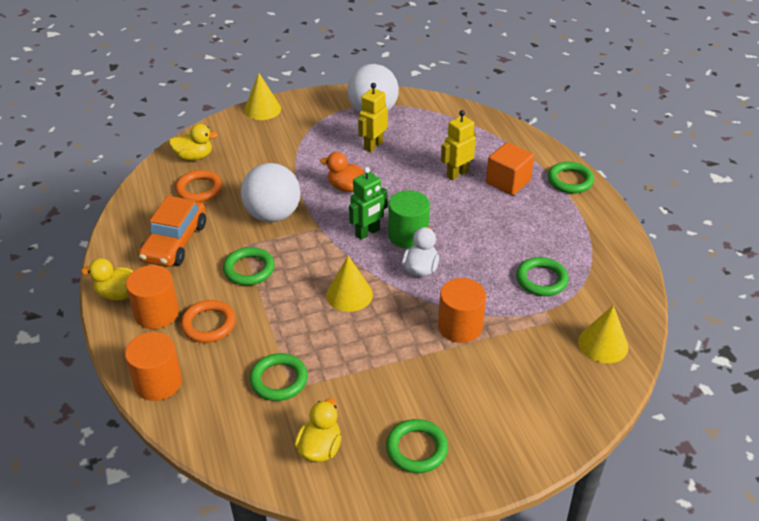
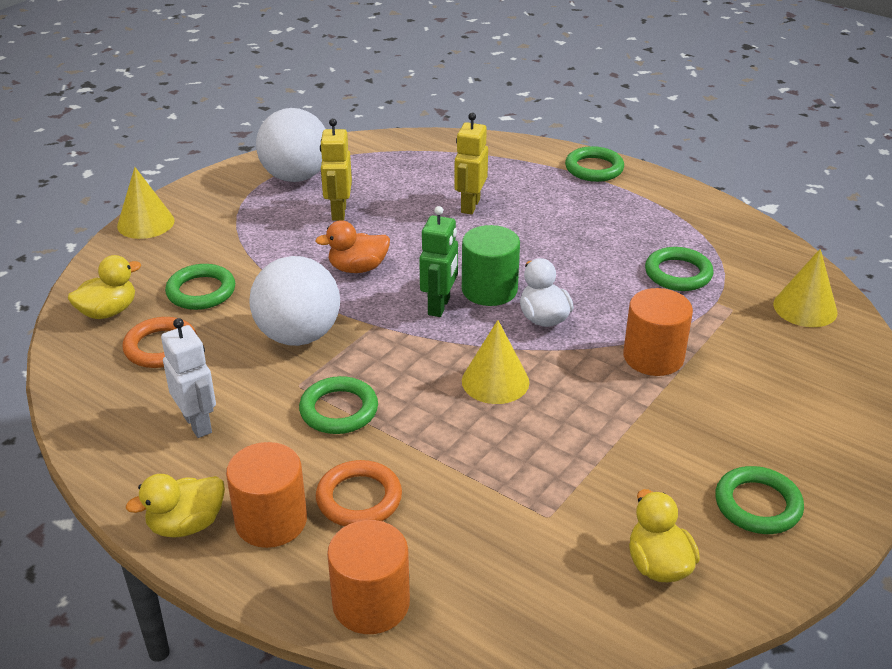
camera: 35 degrees left, 5 degrees down
(175, 242) = (198, 424): orange car -> white robot
(279, 380) = (522, 516): green ring -> green ring (201, 291)
(508, 182) = (533, 193): orange cube -> none

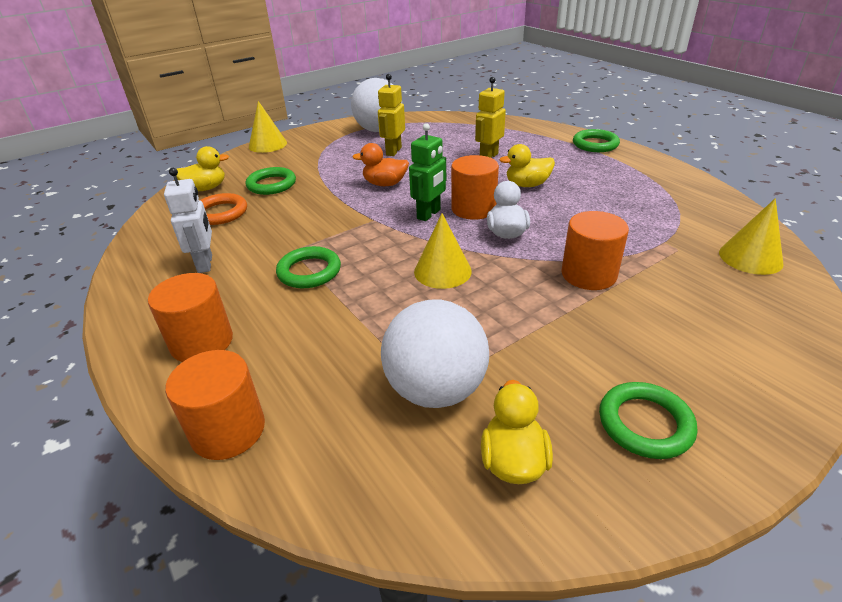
camera: 20 degrees right, 0 degrees up
(186, 525) = (141, 332): yellow duck -> yellow duck (527, 185)
(298, 335) = (315, 219): white ball -> white ball (435, 389)
(359, 498) = (279, 339): orange ring -> none
(489, 290) = (473, 209): green cylinder -> orange cylinder
(678, 274) = (637, 217): green ring -> none

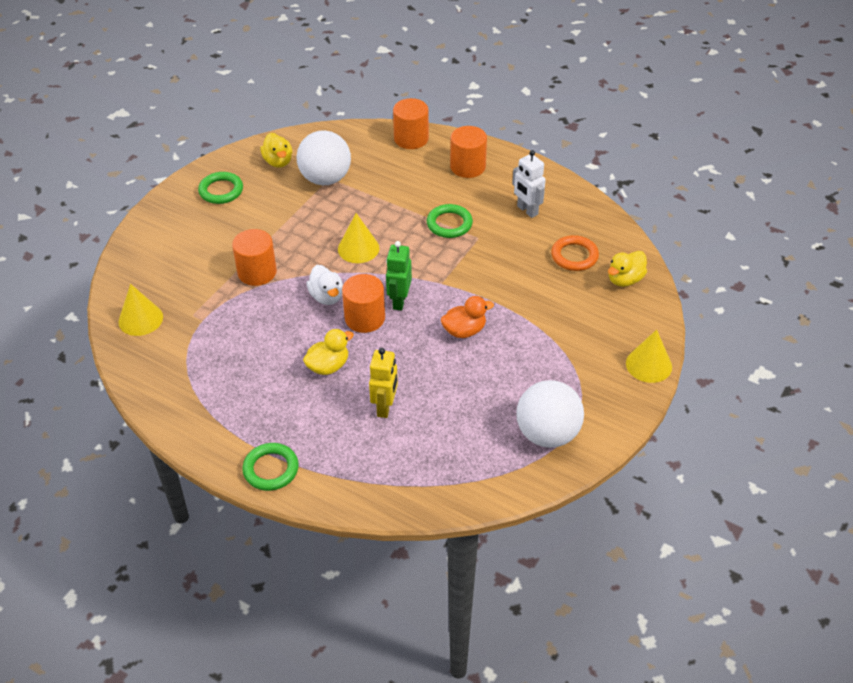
camera: 155 degrees right, 10 degrees up
(271, 184) = (570, 301): green ring -> none
(393, 151) = (495, 390): yellow robot -> none

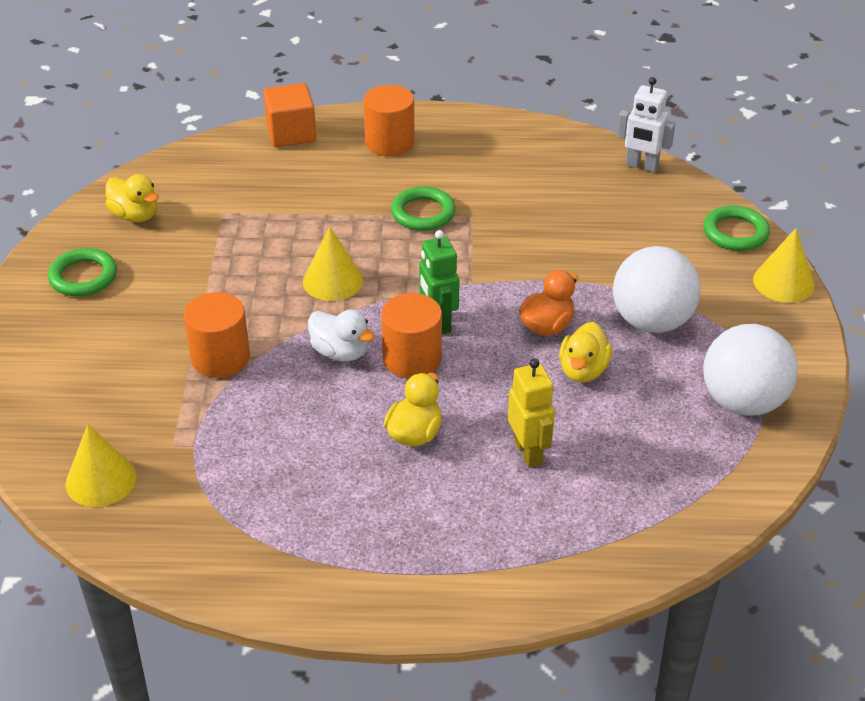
camera: 30 degrees left, 5 degrees down
(271, 469) = (448, 591): green ring -> green ring (735, 233)
(325, 178) = (218, 214): white ball -> white ball (651, 321)
(411, 138) = (291, 133): orange cylinder -> orange cube
(527, 210) = (503, 167): white robot -> white robot (641, 166)
(574, 256) = (600, 197): orange ring -> none
(625, 279) = (678, 202): yellow duck -> yellow duck (583, 370)

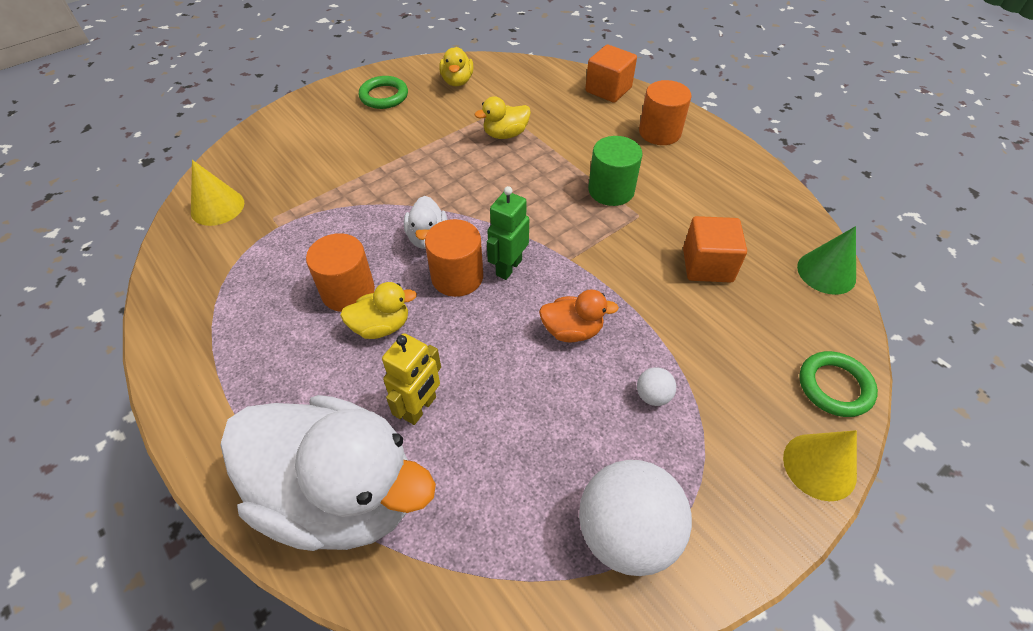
camera: 50 degrees right, 10 degrees up
(220, 358) = (368, 189): orange cylinder -> orange cylinder (348, 291)
(333, 281) = (493, 191): yellow cone -> none
(423, 213) = (611, 190): green ring -> green cylinder
(564, 538) = (341, 494): none -> white duck
(566, 216) = (707, 265): none -> orange cube
(583, 370) = (546, 385): yellow duck -> yellow duck (505, 134)
(641, 166) = (826, 272): white robot -> green cone
(651, 321) = (653, 396): white ball -> white ball, size x0.42

